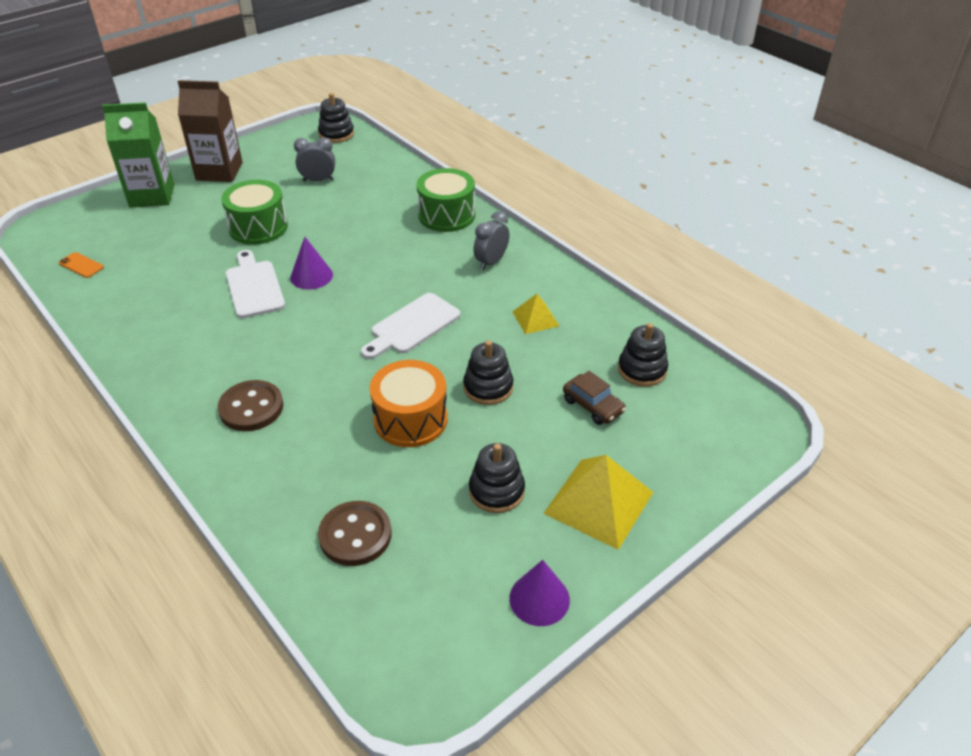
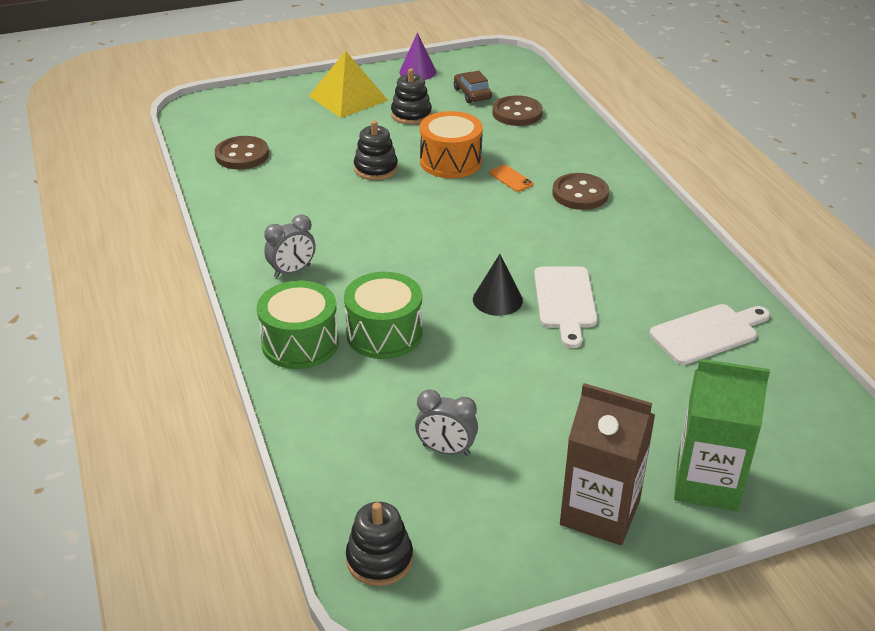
camera: 160 degrees left, 5 degrees down
(81, 265) = (782, 378): orange phone -> orange phone (511, 178)
(258, 227) = (550, 383): green drum -> green drum (384, 333)
(311, 276) = (497, 299): purple cone -> black cone
(412, 326) = (413, 227): white cutting board -> white cutting board (707, 333)
(535, 318) = (294, 209): yellow pyramid -> none
(593, 406) = (304, 142): brown car -> brown car (472, 94)
(642, 370) = (242, 155): black stacking toy -> brown button

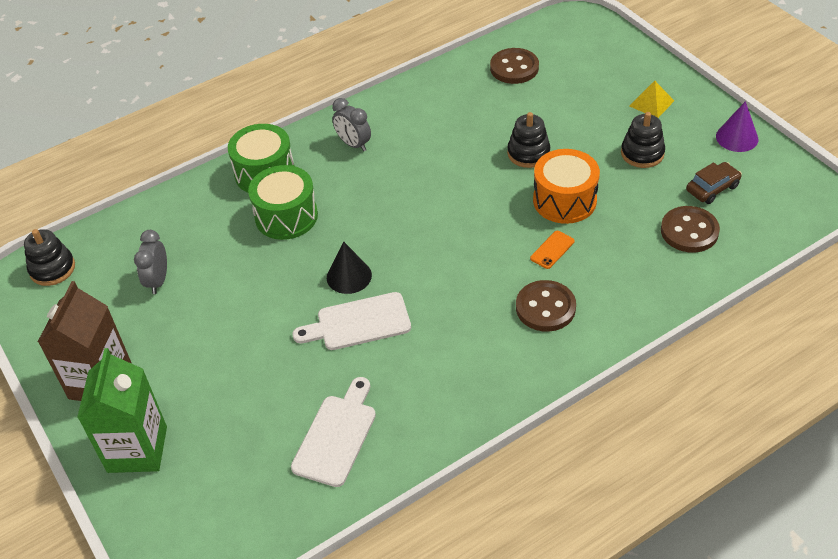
camera: 80 degrees right, 10 degrees up
(348, 98) = (651, 103): yellow pyramid -> yellow pyramid, size x0.55
(707, 333) = (336, 436): white cutting board -> white cutting board turned 120 degrees counterclockwise

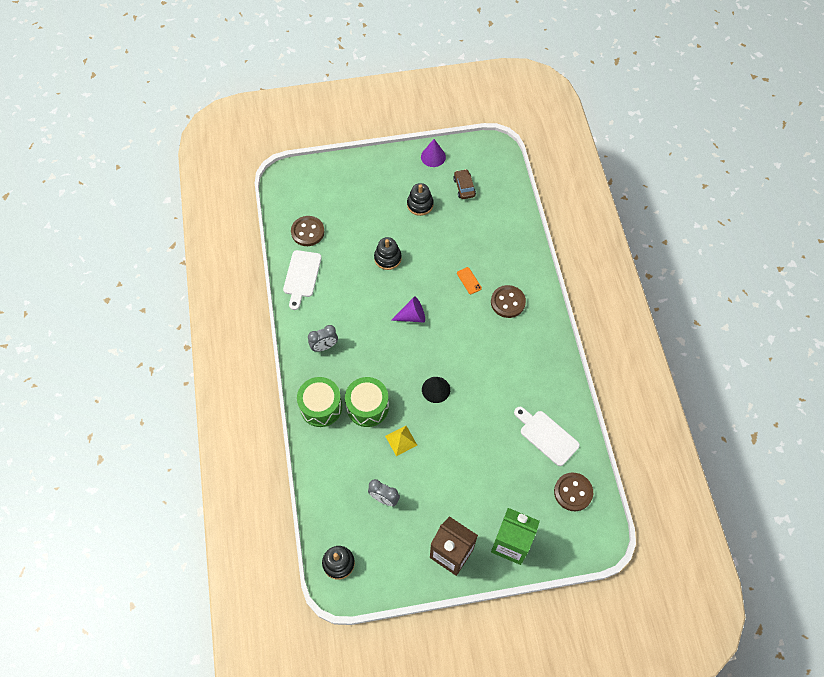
camera: 70 degrees left, 15 degrees up
(358, 323) = (474, 397): white cutting board -> white cutting board (302, 276)
(452, 210) = (412, 316): none -> purple cone
(564, 200) = (435, 258): orange drum -> none
(651, 103) = (382, 180): yellow pyramid -> yellow pyramid (401, 440)
(689, 231) = (488, 213): brown button -> brown button (573, 492)

